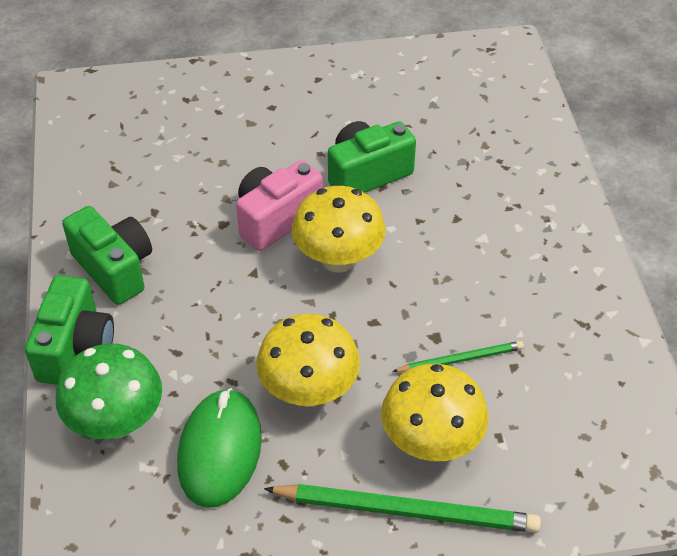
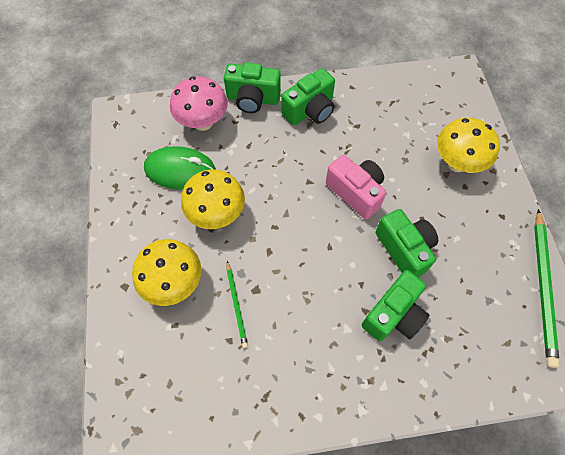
camera: 90 degrees right, 15 degrees up
(117, 422) = (203, 122): green mushroom -> pink mushroom
(338, 259) = (321, 230): yellow mushroom -> yellow mushroom (456, 163)
(407, 511) = (129, 267): green pencil -> green pencil (543, 288)
(459, 191) = (393, 314): none -> green camera

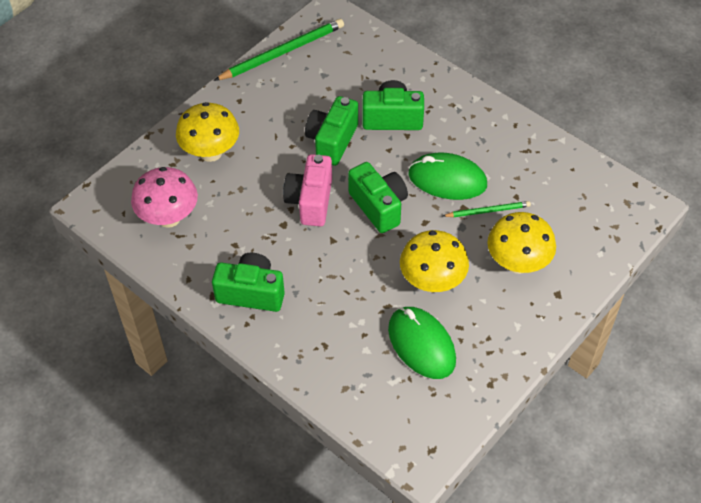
camera: 130 degrees left, 10 degrees down
(203, 122) = (352, 371): pink mushroom -> pink mushroom (169, 218)
(236, 305) = (488, 211): green pencil -> green pencil turned 45 degrees clockwise
(252, 99) = (282, 351): green camera -> green camera (379, 206)
(293, 301) = (447, 180): none -> green mouse

